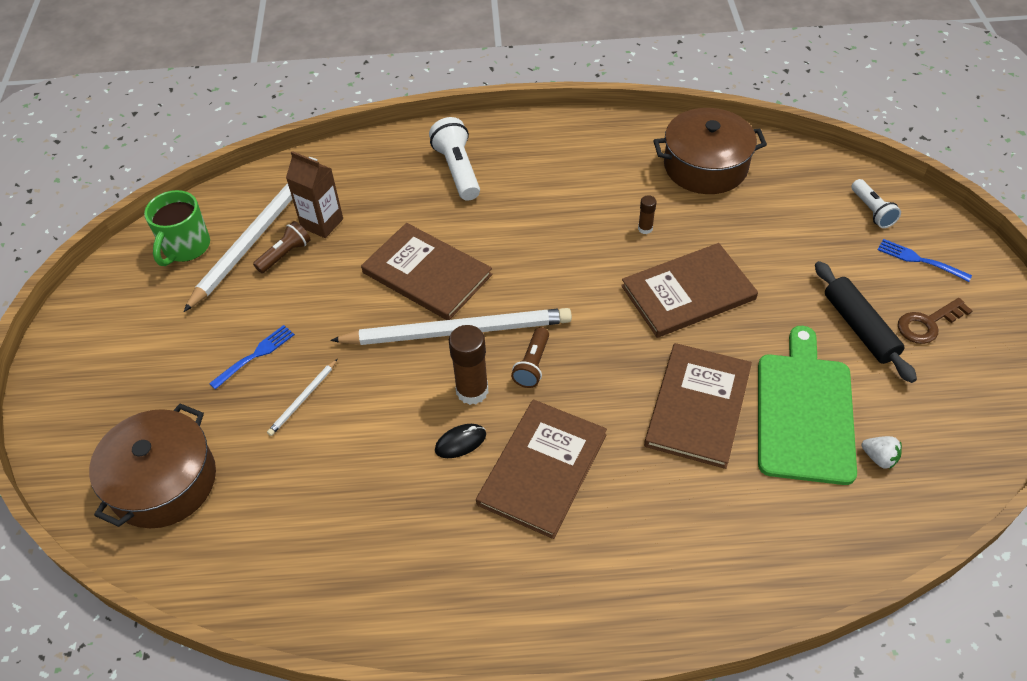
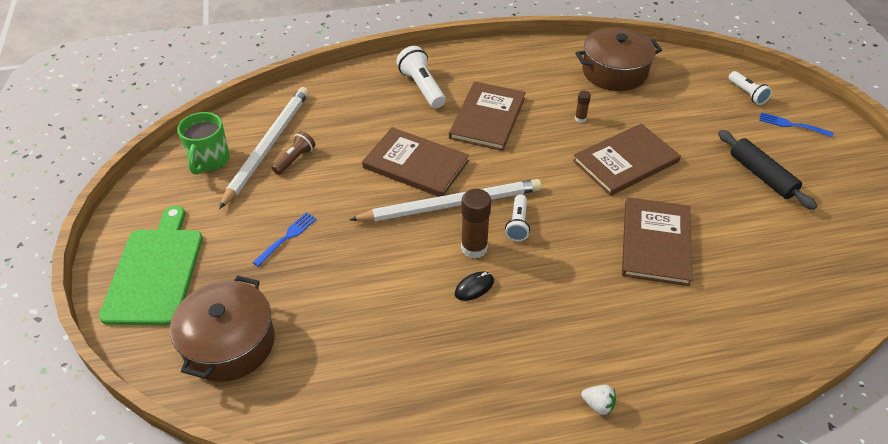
camera: 10 degrees left, 5 degrees down
(303, 399) = (335, 267): white pencil -> none
(322, 223) = (320, 134): brown carton -> none
(532, 365) = (518, 224): brown flashlight -> white flashlight
(542, 469) = (545, 301): brown book -> brown book (487, 118)
(804, 412) = (738, 239): green cutting board -> green cutting board (155, 271)
(879, 458) = (803, 267): white strawberry -> white strawberry (598, 405)
(927, 324) = (810, 169): brown key -> none

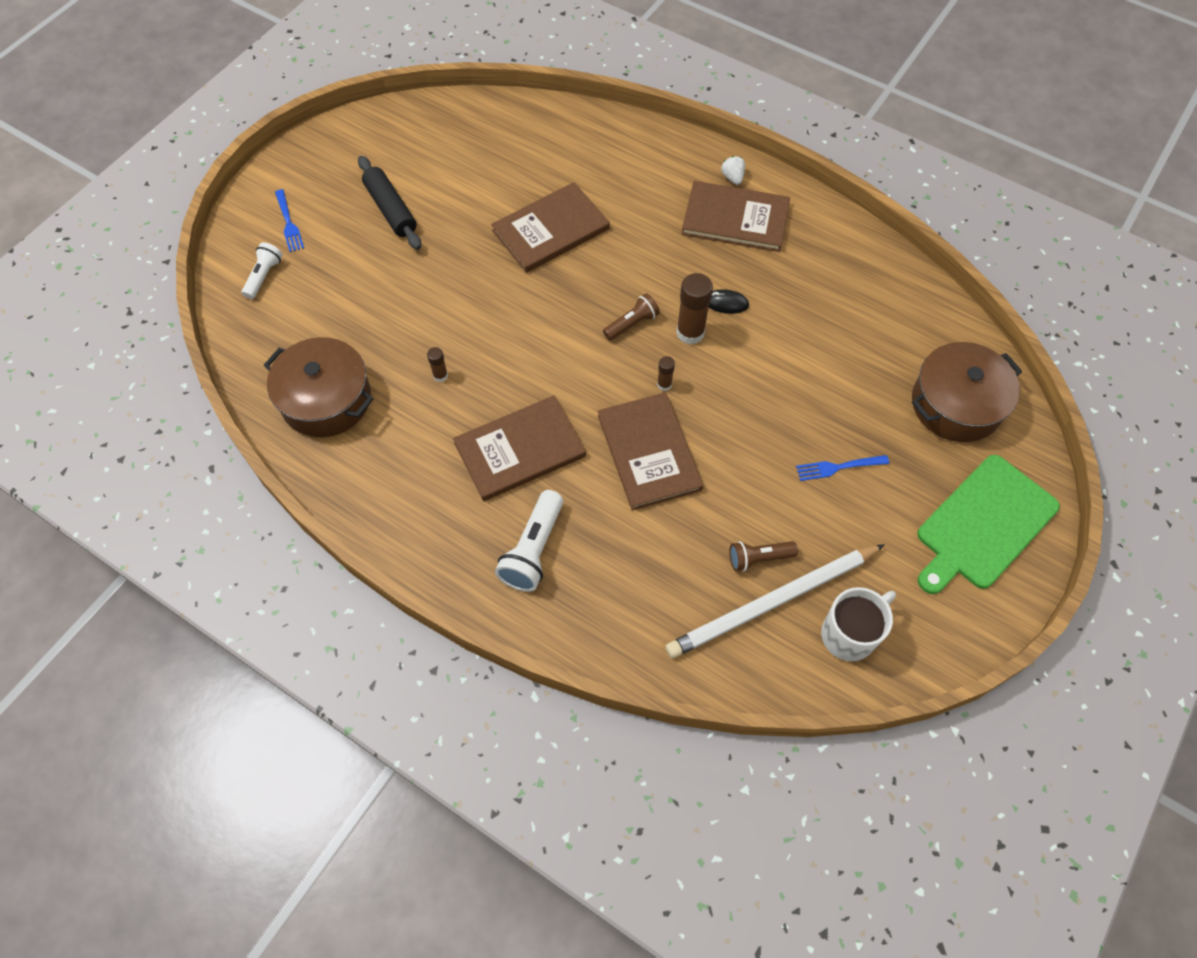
camera: 135 degrees left, 15 degrees up
(209, 161) = (849, 634): green mug -> white mug
(451, 205) = (664, 384): white pencil -> brown glue stick
(518, 224) = (632, 324): white flashlight -> brown flashlight
(626, 161) = (469, 304): brown book -> brown book (735, 219)
(761, 175) = (390, 209): black rolling pin -> black rolling pin turned 45 degrees counterclockwise

